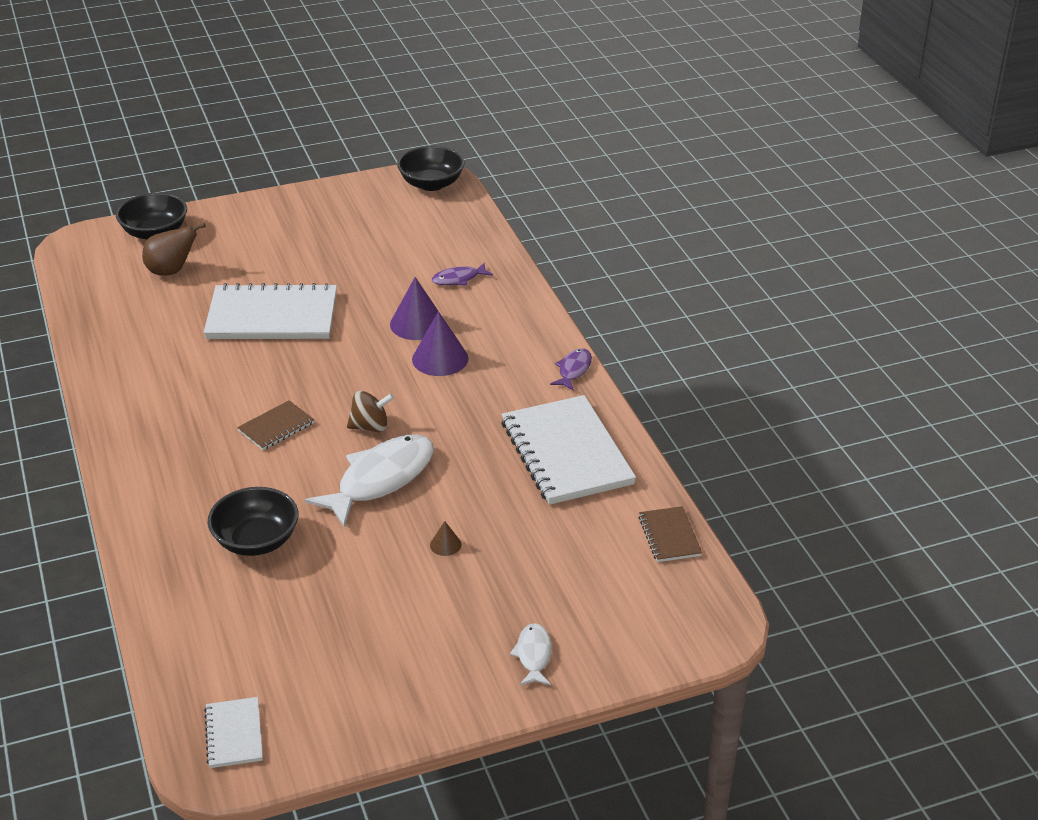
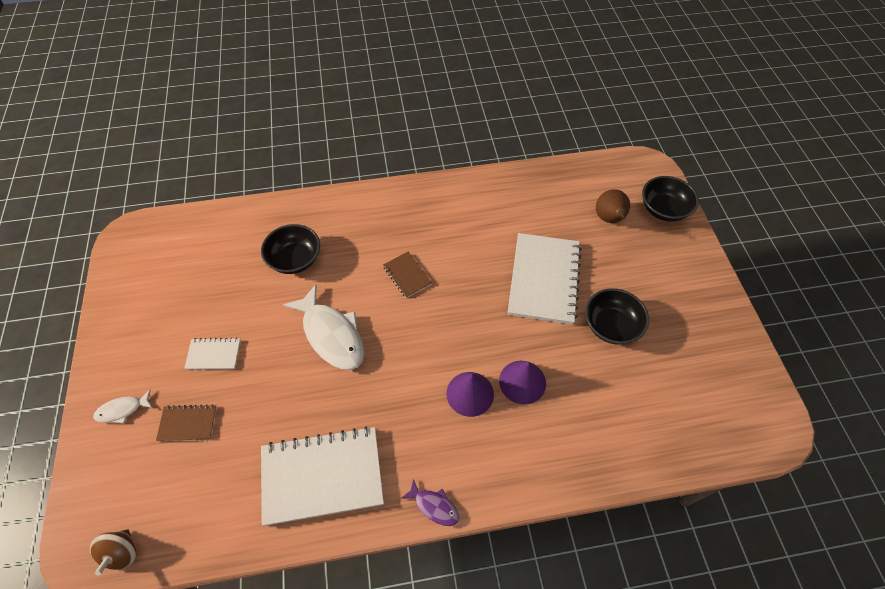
camera: 100 degrees right, 20 degrees up
(234, 734) = (143, 243): white notebook -> white notebook (214, 355)
(370, 427) = (393, 334): brown spinning top -> brown spinning top (122, 553)
(431, 184) = (762, 423): black bowl -> black bowl (611, 326)
(445, 544) = (249, 369): brown cone -> none
(458, 279) = (589, 425): purple fish -> none
(533, 655) = (122, 410): white fish -> white fish turned 150 degrees clockwise
(669, 536) = (195, 541): brown notebook -> brown notebook (188, 424)

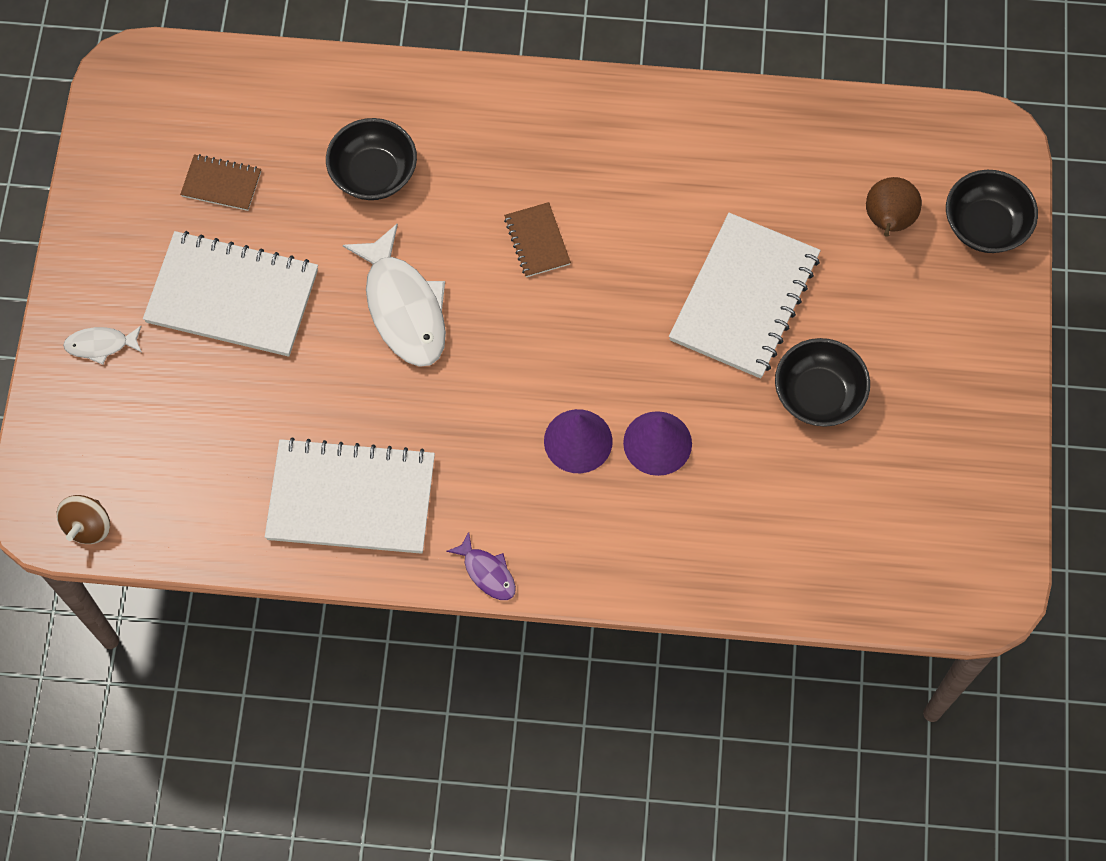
camera: 15 degrees right, 10 degrees up
(188, 424) = (186, 386): brown notebook -> brown notebook (221, 184)
(214, 355) = (232, 296): white notebook -> white notebook, size x2.10

